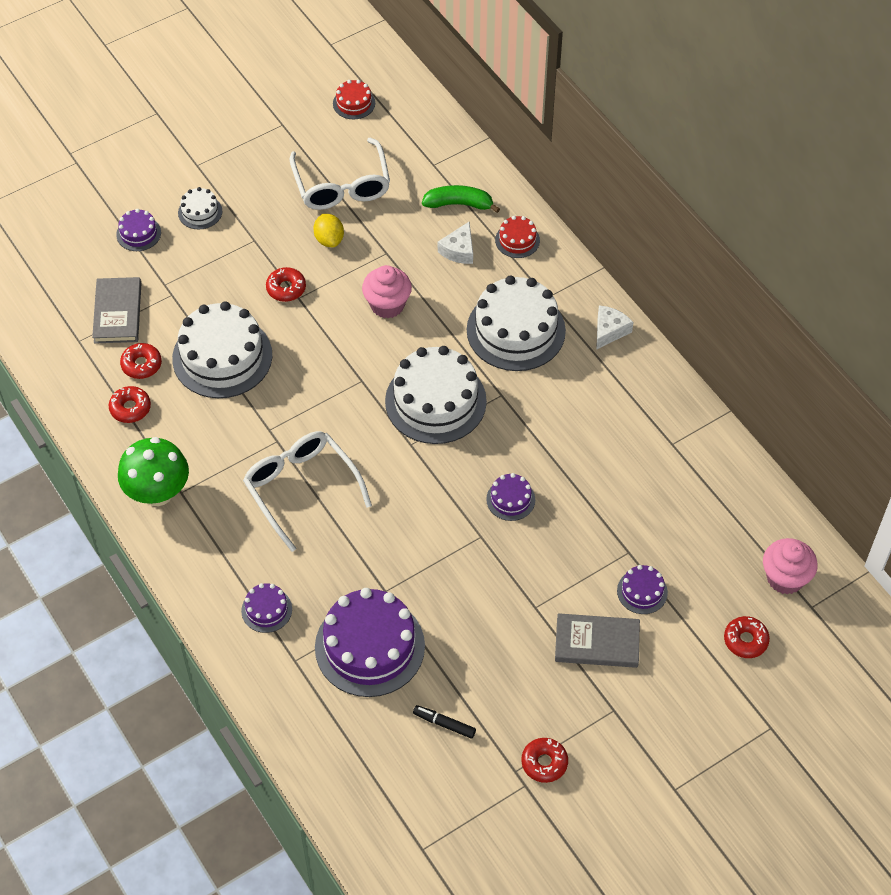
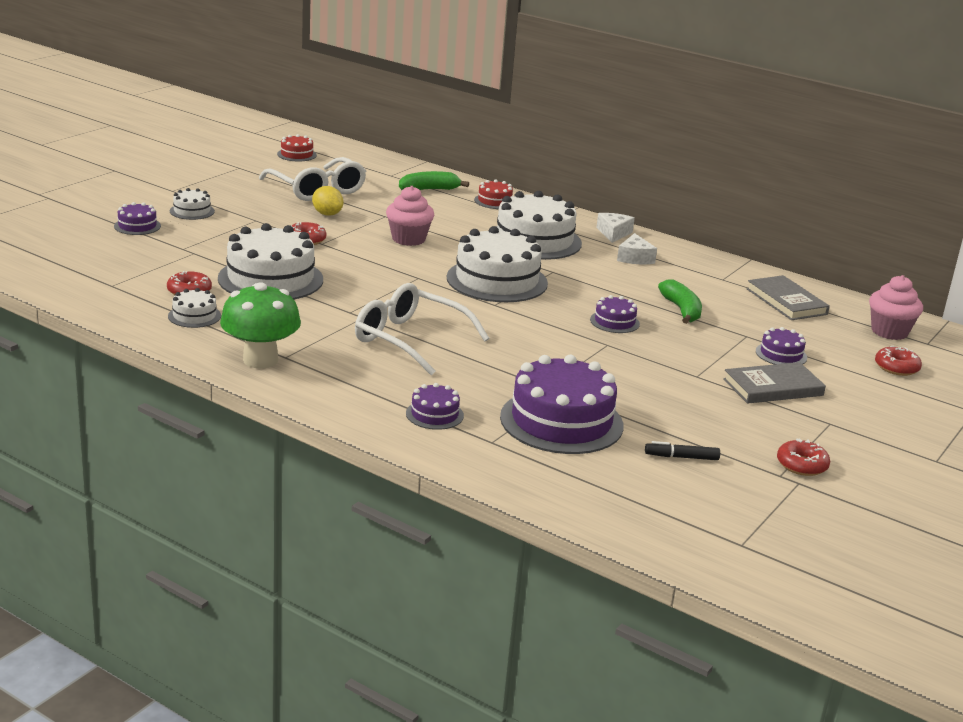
camera: 25 degrees left, 30 degrees down
(117, 313) = (144, 267): grey book -> grey book (786, 301)
(130, 408) = (194, 316): red donut -> white cake
(459, 250) = (449, 209): white cheese -> white cheese (634, 258)
(591, 493) = (681, 310): none -> green banana

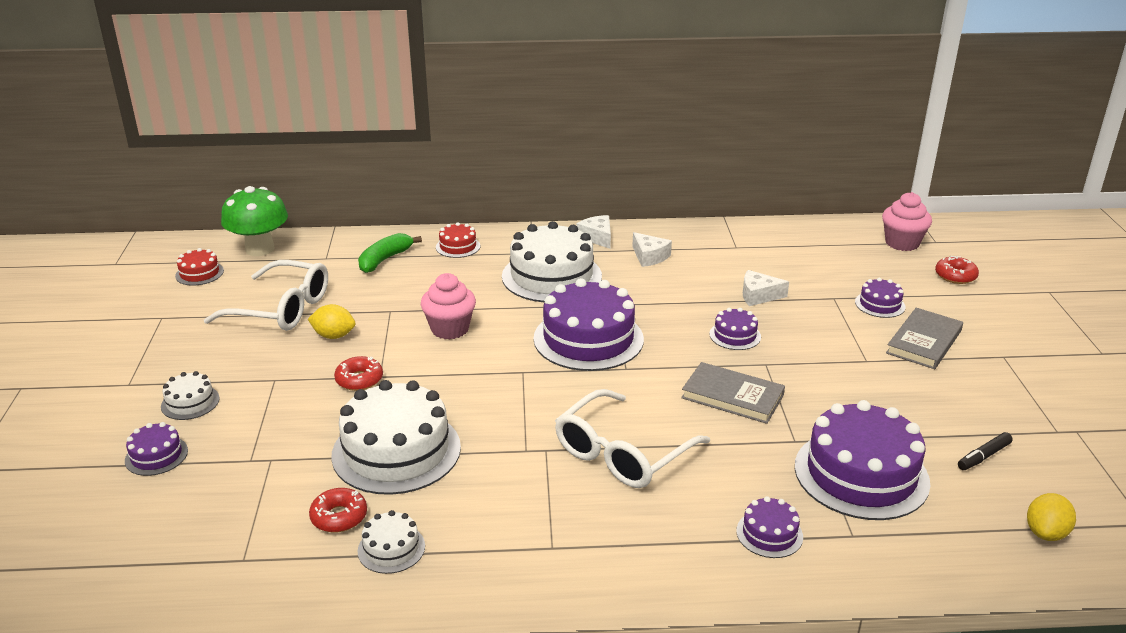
camera: 35 degrees left, 5 degrees up
(260, 360) = (537, 568): green mushroom -> green mushroom (260, 249)
(409, 339) = (622, 453): white glasses -> white glasses turned 45 degrees counterclockwise
(497, 280) = (588, 339): white cake -> purple cake
(643, 508) = (1046, 533): none -> yellow lemon
(681, 310) = (758, 295): green banana -> white cheese
(786, 301) = (806, 248): grey book -> grey book (732, 396)
(802, 465) = (1052, 411): red donut -> none

